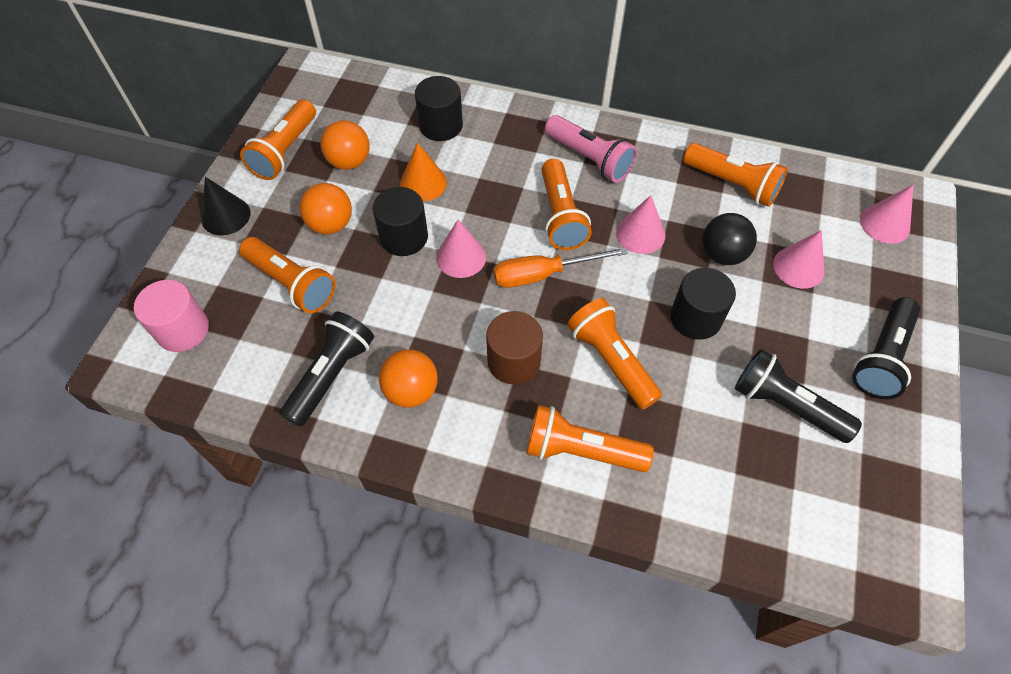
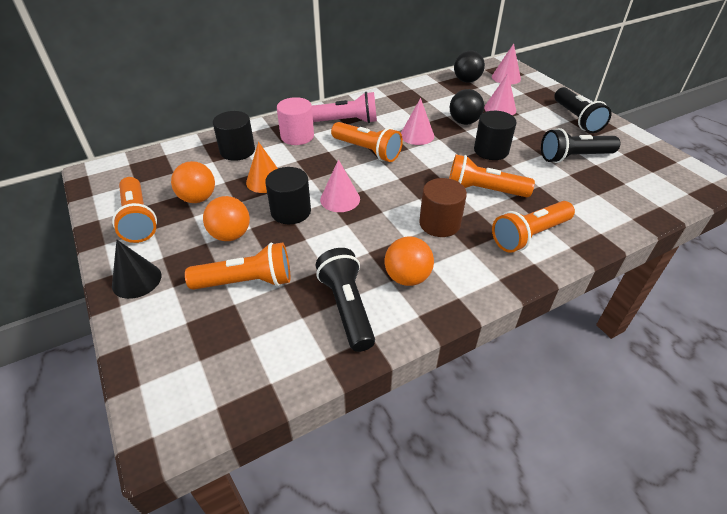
camera: 45 degrees left, 15 degrees down
(183, 330) = (194, 368): pink cylinder -> pink cylinder (297, 136)
(543, 274) = (396, 178): orange screwdriver -> none
(732, 184) = (427, 96): orange flashlight -> none
(819, 193) = (466, 81): none -> black ball

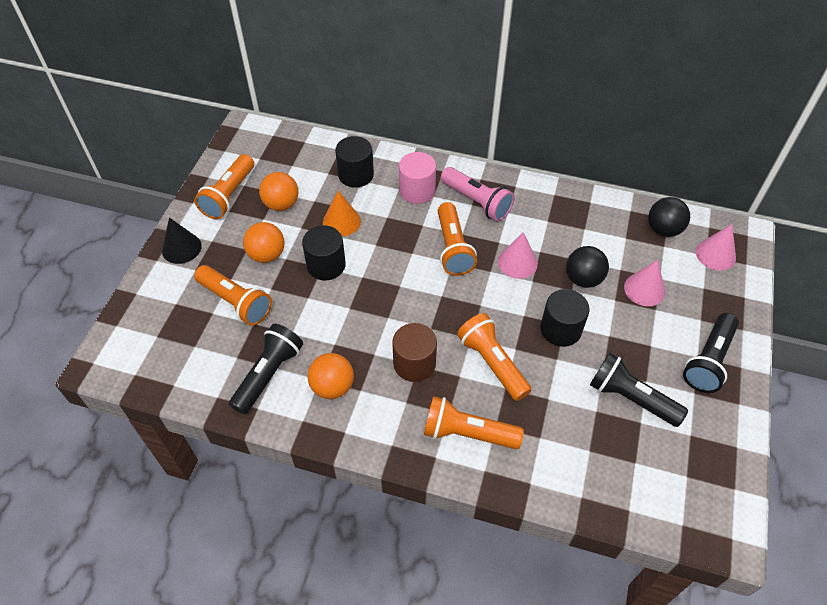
camera: 45 degrees right, 10 degrees up
(340, 199) = (372, 281): pink cone -> none

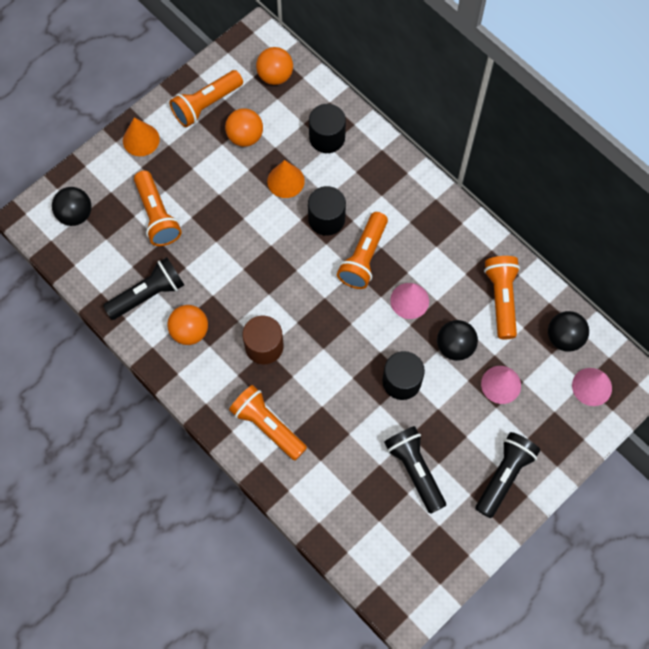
camera: 30 degrees right, 15 degrees up
(149, 339) = (75, 214): none -> black ball
(181, 248) = (141, 139): black cone -> orange cone
(267, 255) = (205, 183): orange ball -> orange ball (275, 76)
(326, 265) = (247, 218): black cylinder -> black cylinder (326, 219)
(417, 191) = (370, 182): pink cylinder -> none
(477, 202) = (415, 221): pink flashlight -> none
(492, 363) = (325, 380): orange flashlight -> orange flashlight (501, 299)
(708, 361) = (504, 476): black flashlight -> black flashlight turned 150 degrees clockwise

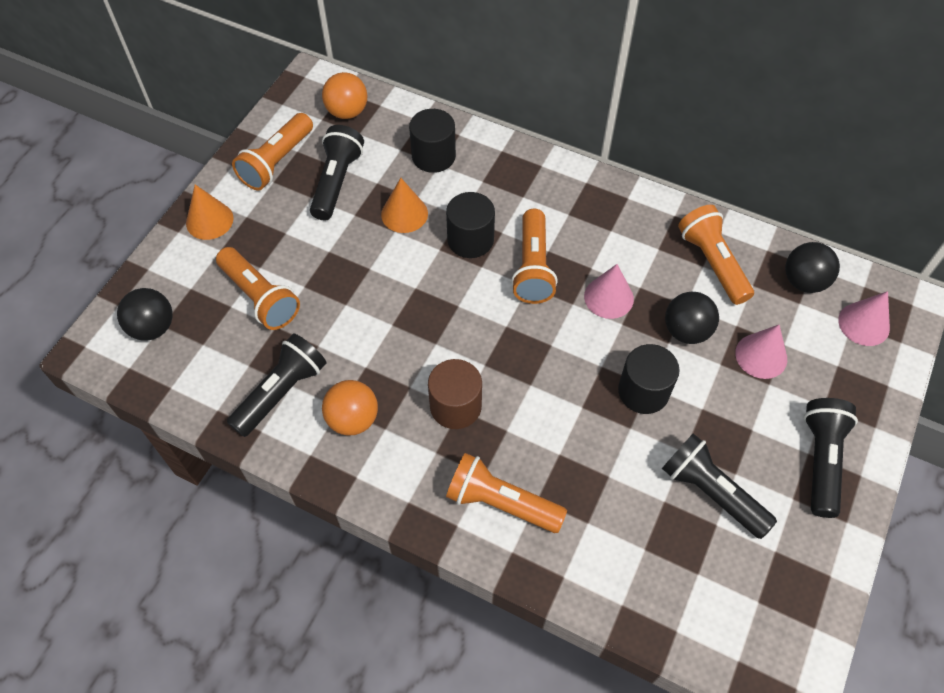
camera: 20 degrees left, 10 degrees down
(245, 137) = (337, 182): orange ball -> black flashlight

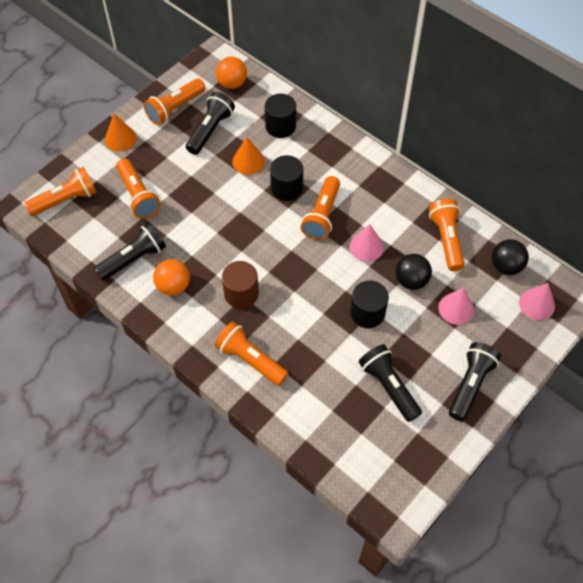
camera: 15 degrees right, 0 degrees up
(153, 327) = (66, 200): black ball -> orange flashlight

